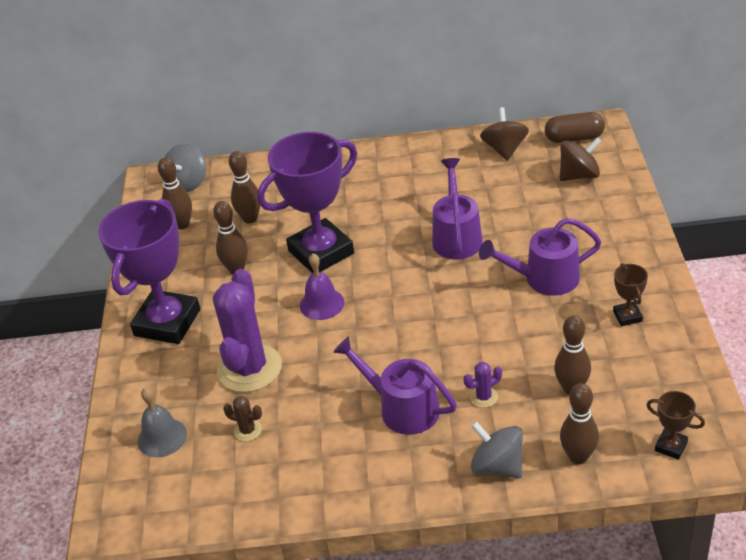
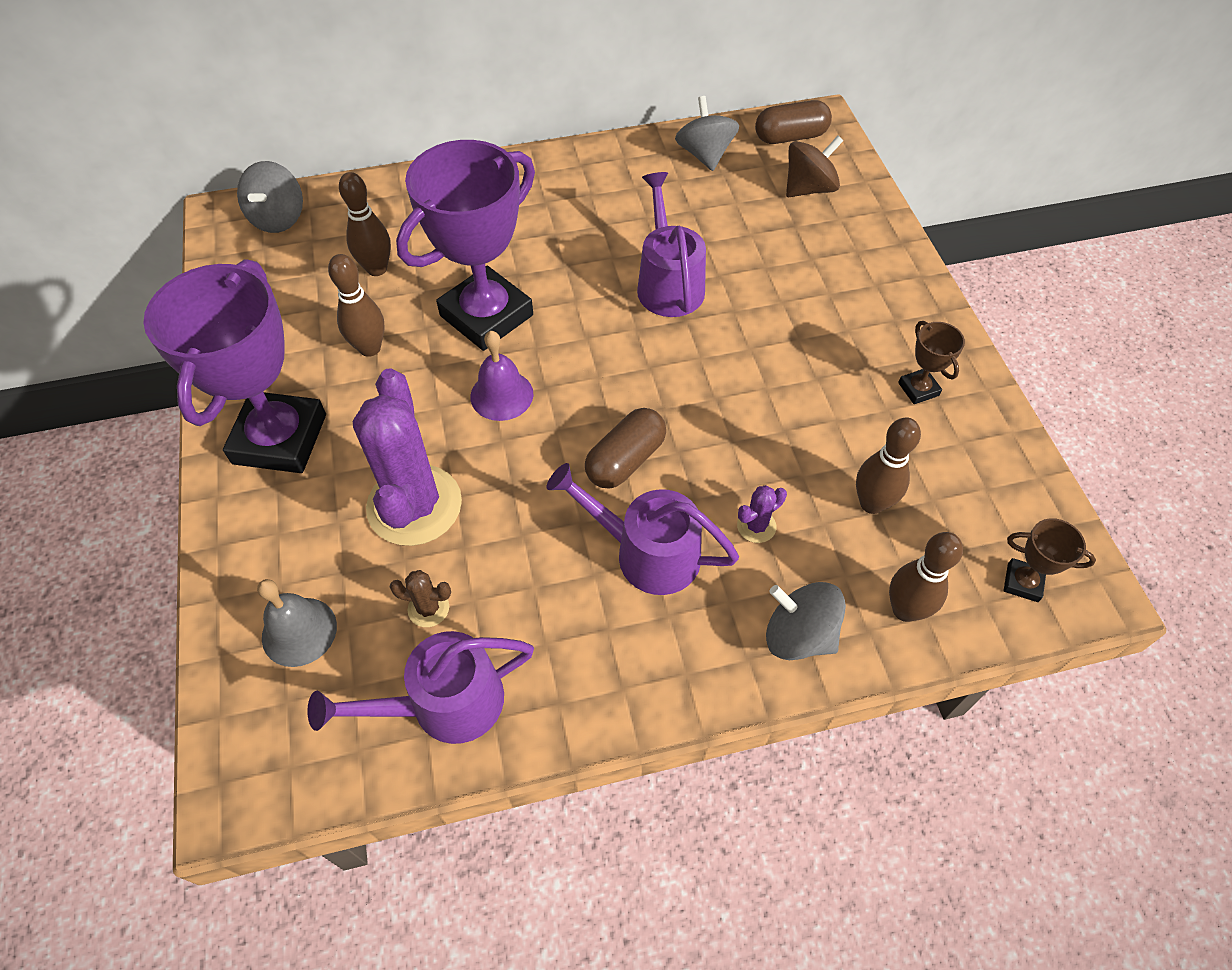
camera: 15 degrees left, 15 degrees up
(182, 224) = (279, 282): brown bowling pin -> none
(400, 350) = (625, 460): none -> brown capsule
(504, 149) = (705, 155): brown spinning top -> grey spinning top
(544, 279) = (797, 340): purple watering can -> purple watering can (443, 704)

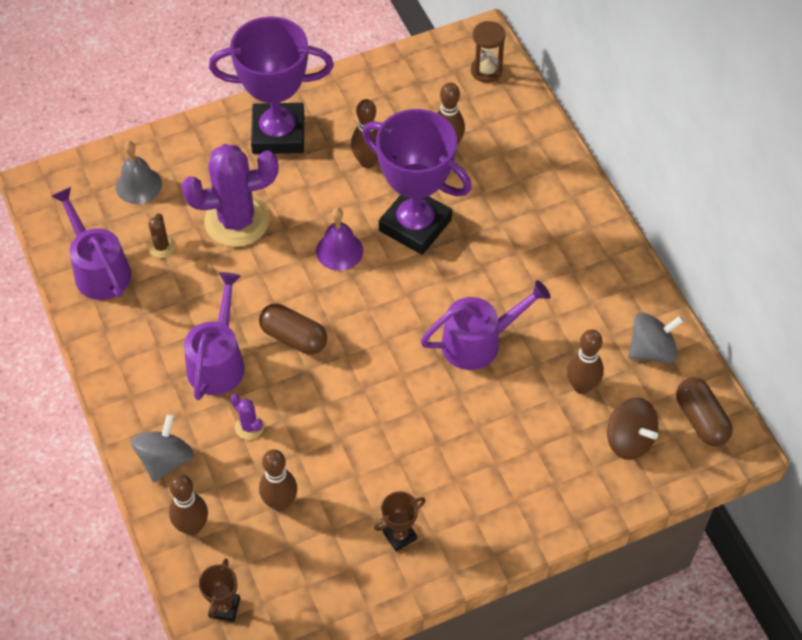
camera: 80 degrees right, 0 degrees up
(278, 218) = (486, 71): grey spinning top -> brown hourglass
(740, 211) = (582, 386): none -> brown bowling pin

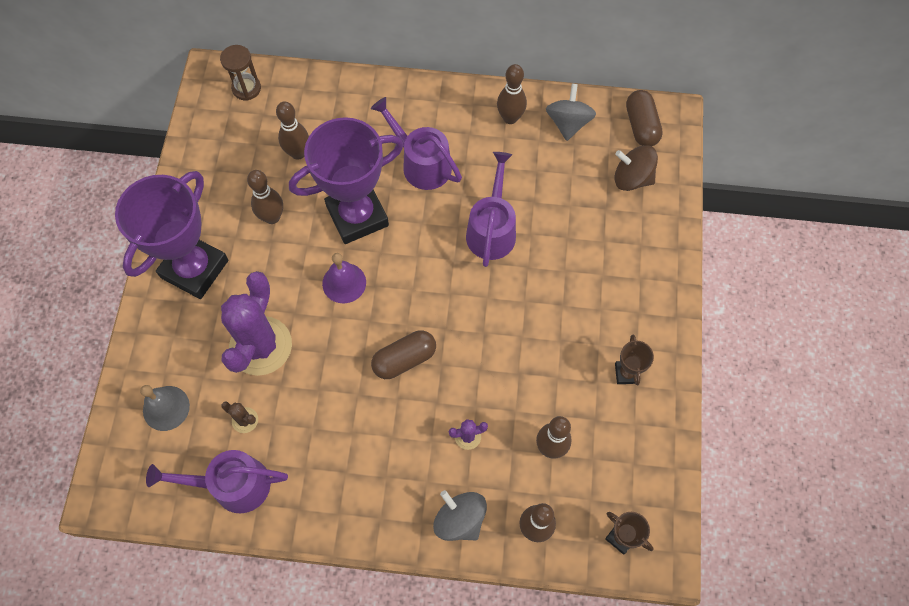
camera: 60 degrees left, 10 degrees up
(218, 361) = (390, 430): purple watering can -> purple watering can (421, 163)
(582, 386) = (571, 183): brown bowling pin -> brown bowling pin (510, 118)
(629, 440) = (632, 178): brown spinning top -> brown spinning top turned 150 degrees counterclockwise
(701, 419) = (641, 126): brown capsule -> brown capsule turned 75 degrees clockwise

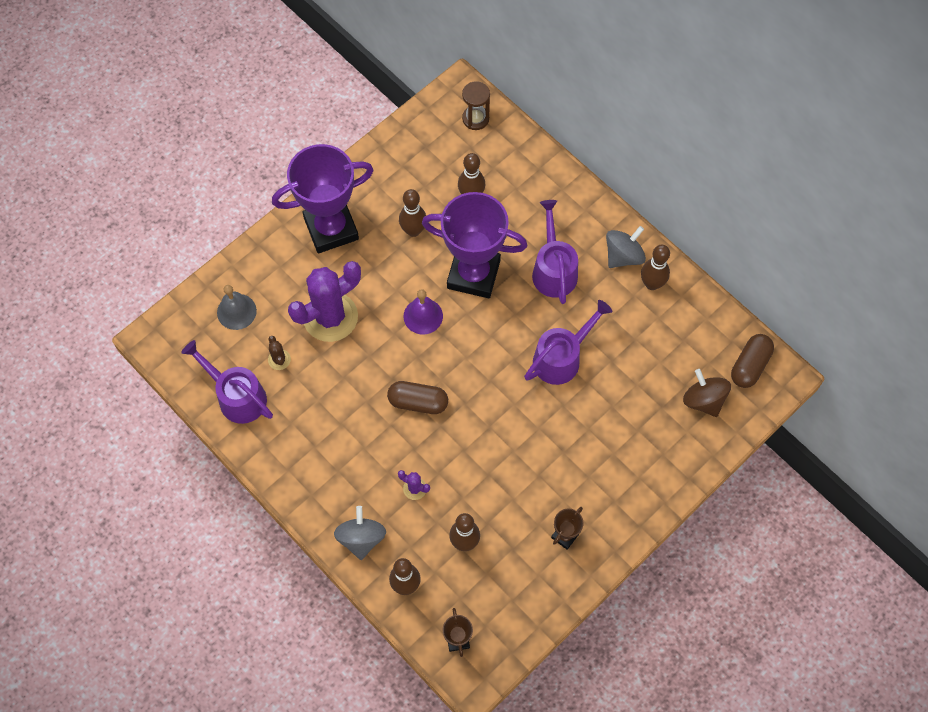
camera: 40 degrees right, 0 degrees up
(568, 123) = (693, 321): grey spinning top -> grey spinning top (623, 256)

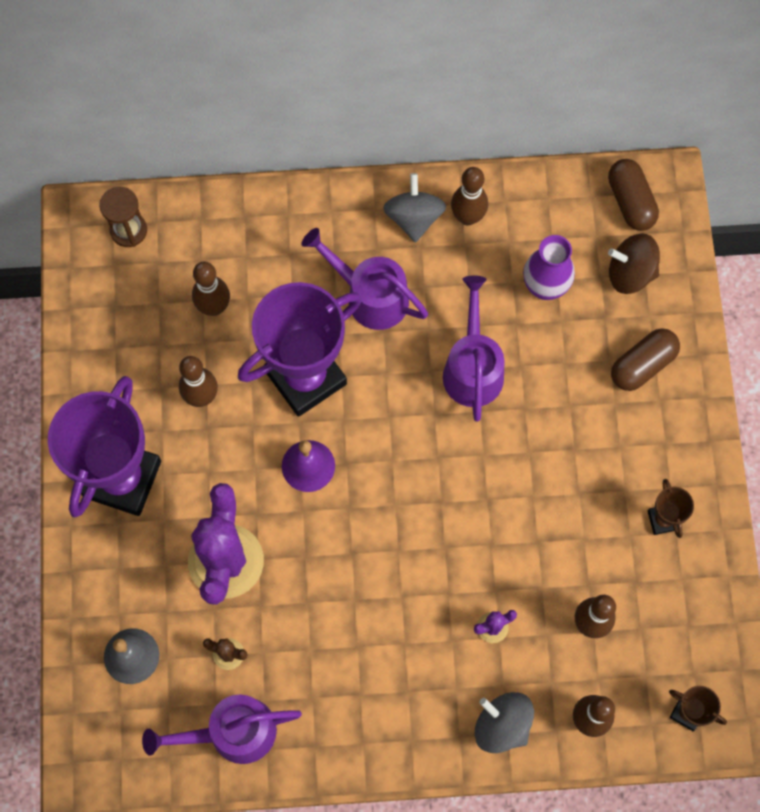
camera: 50 degrees left, 5 degrees up
(418, 402) = (400, 548): brown capsule -> brown capsule (642, 365)
(649, 359) = (545, 287): none -> purple vase

